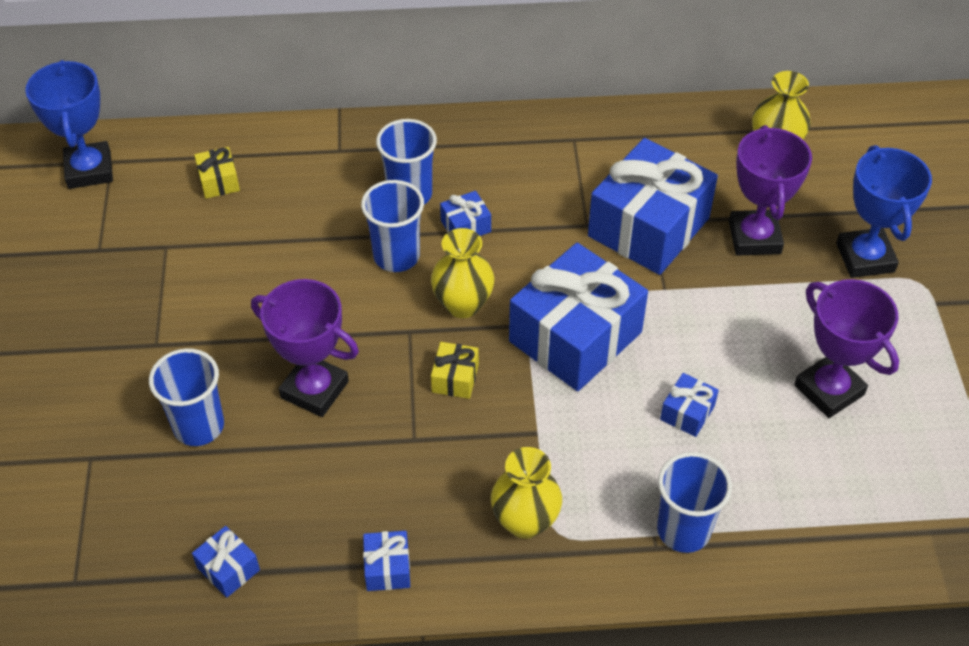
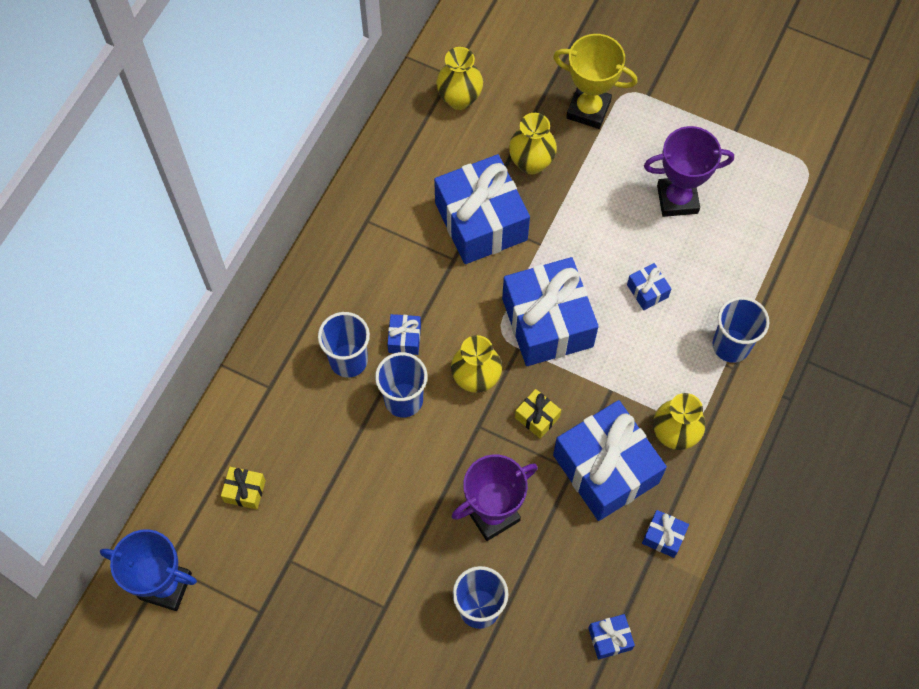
camera: 60 degrees left, 15 degrees up
(435, 471) = (605, 469): none -> blue gift
(754, 237) = (531, 163): purple trophy -> yellow vase
(865, 257) = (588, 109): blue trophy -> yellow trophy

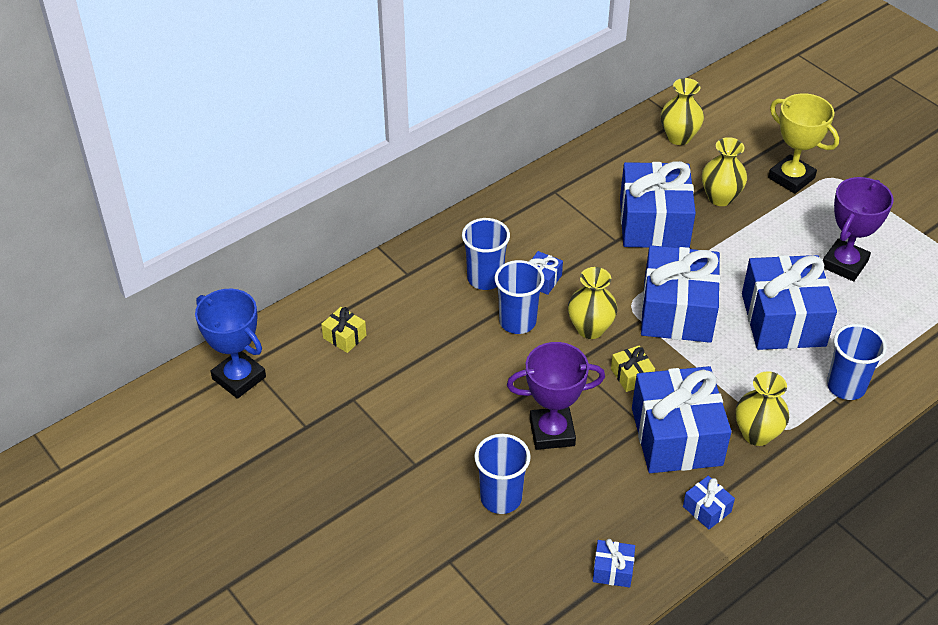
camera: 25 degrees right, 20 degrees down
(647, 291) = (783, 319): blue gift -> blue gift, size x2.39
(677, 199) = (844, 264): purple trophy -> purple trophy turned 75 degrees counterclockwise

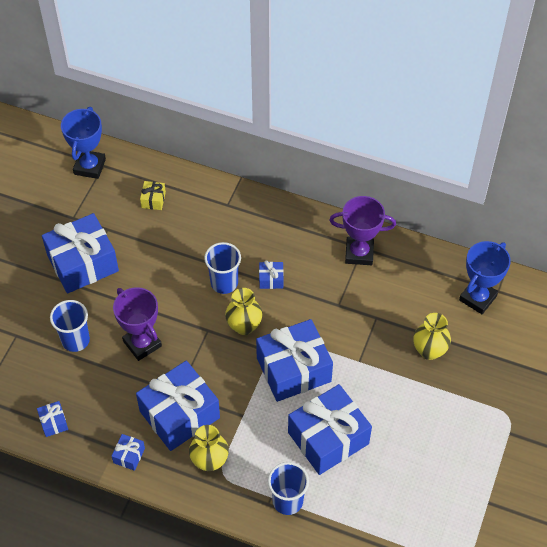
camera: 60 degrees right, 10 degrees up
(485, 278) = (251, 247): blue cup -> none
(631, 375) = (217, 367): yellow gift -> none
(654, 223) = (372, 320): blue gift -> blue gift (83, 263)
(679, 137) = (477, 298): yellow vase -> blue trophy
(791, 178) = (486, 389): yellow trophy -> none
(844, 264) = (414, 458): purple trophy -> purple trophy (359, 253)

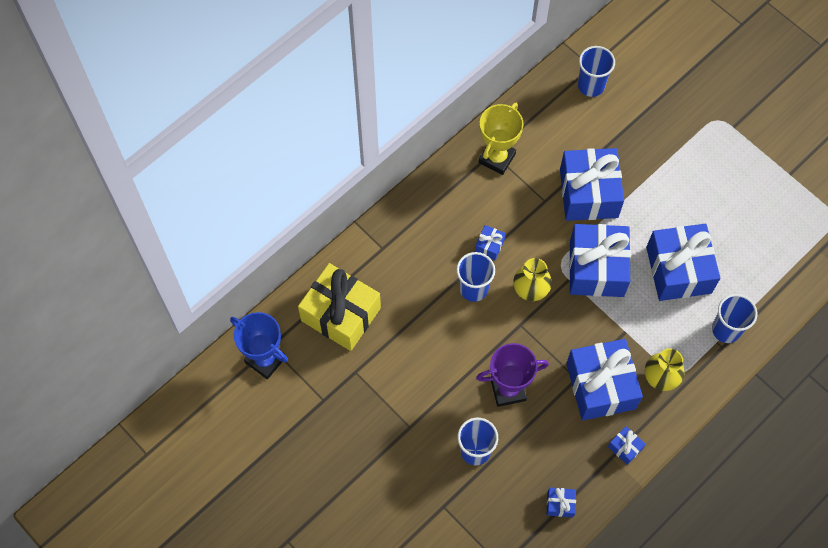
camera: 65 degrees left, 10 degrees up
(83, 263) = (386, 411): blue gift -> blue gift (588, 193)
(153, 200) = (341, 314): yellow gift -> yellow gift, size x2.39
(359, 253) = (497, 158): purple trophy -> yellow trophy
(429, 350) = (627, 149): yellow vase -> none
(477, 298) = (591, 85): blue trophy -> blue cup

